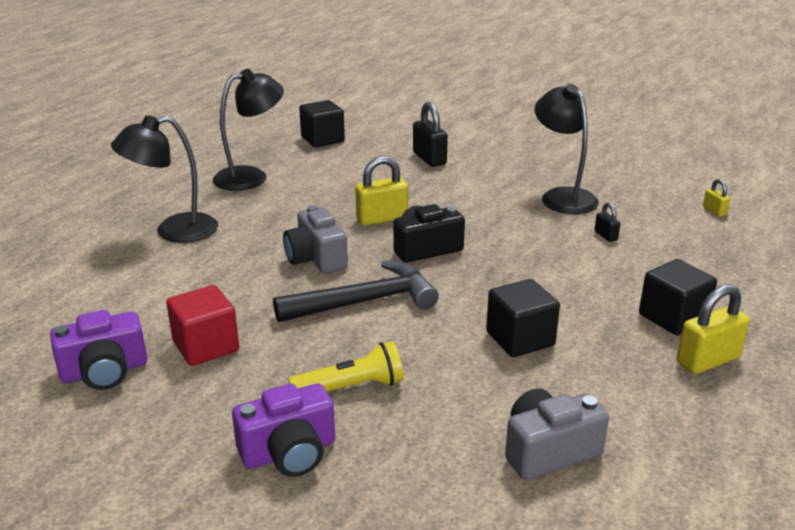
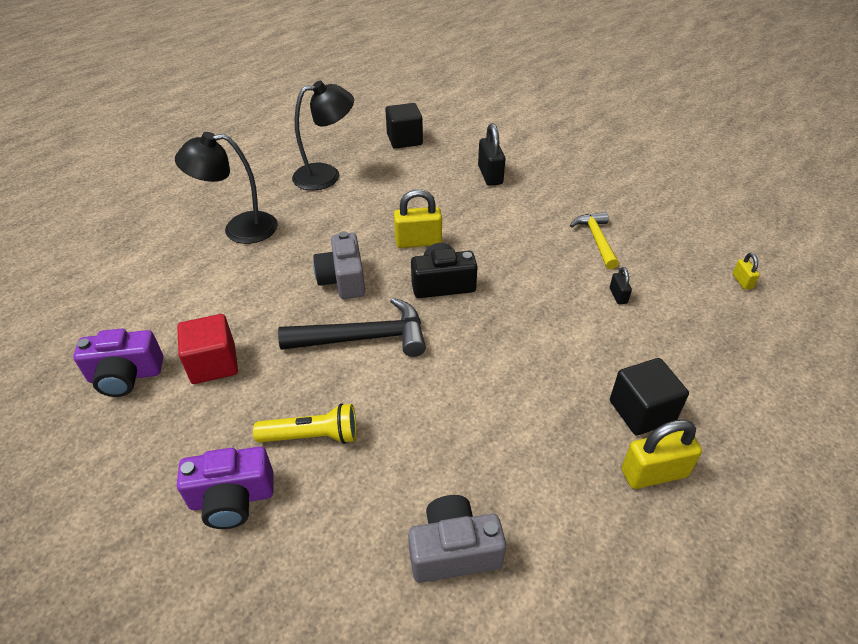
camera: 15 degrees right, 15 degrees up
(520, 339) = (483, 409): black cube -> none
(562, 196) = (596, 239): black lamp -> yellow hammer

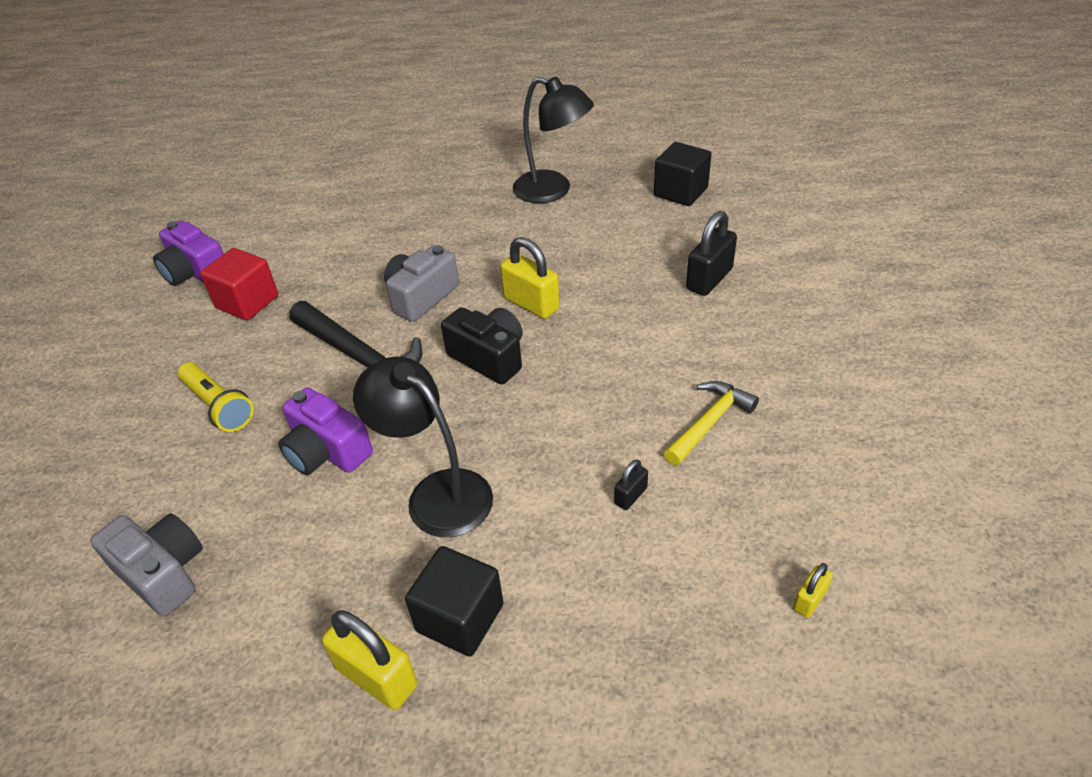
camera: 50 degrees right, 0 degrees up
(232, 498) = (122, 408): purple camera -> purple camera (327, 451)
(239, 229) = (416, 202): black lamp -> black lamp (437, 493)

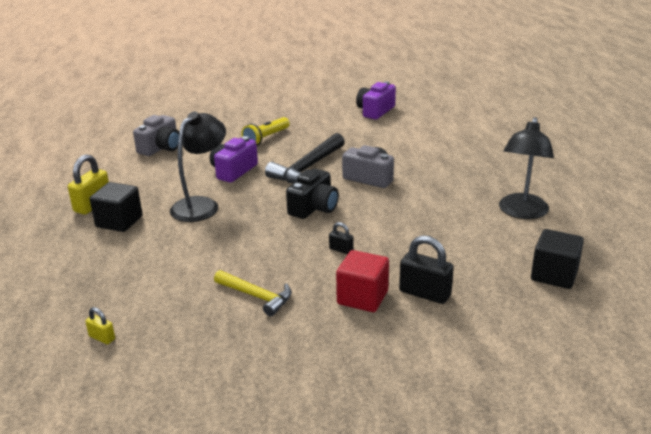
camera: 80 degrees right, 15 degrees down
(247, 302) = (352, 129): red cube -> red cube (362, 297)
(531, 304) = (372, 217): yellow padlock -> none
(630, 496) = (193, 267): black padlock -> black padlock (341, 250)

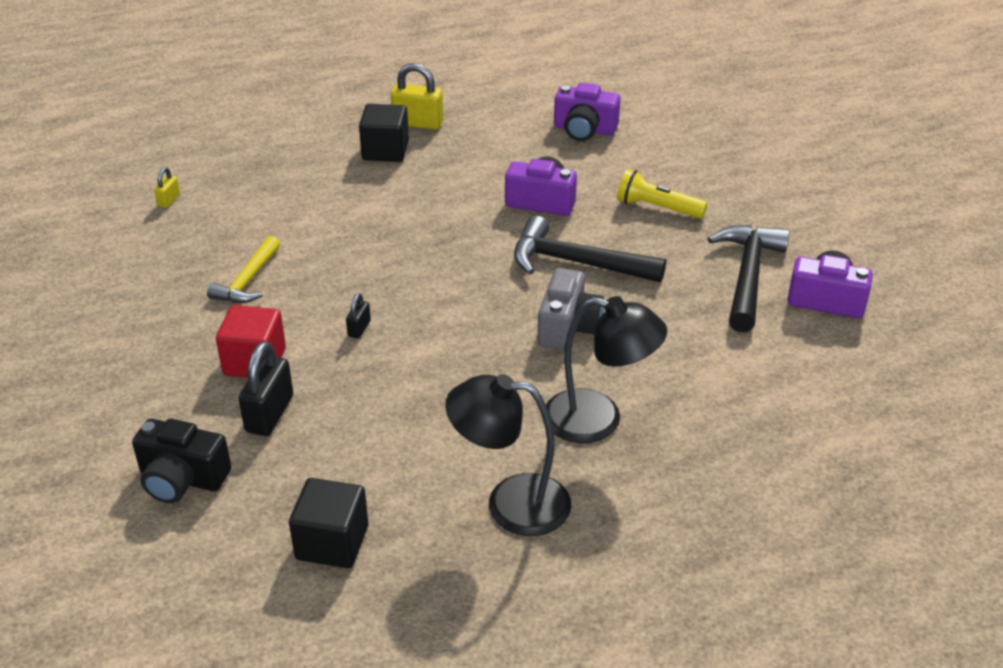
camera: 75 degrees right, 10 degrees up
(161, 148) = (584, 129): grey camera -> purple camera
(201, 205) = (440, 197): black lamp -> black lamp (598, 420)
(314, 208) = (461, 288): black camera -> black camera (182, 479)
(346, 125) = (747, 276): none -> black hammer

